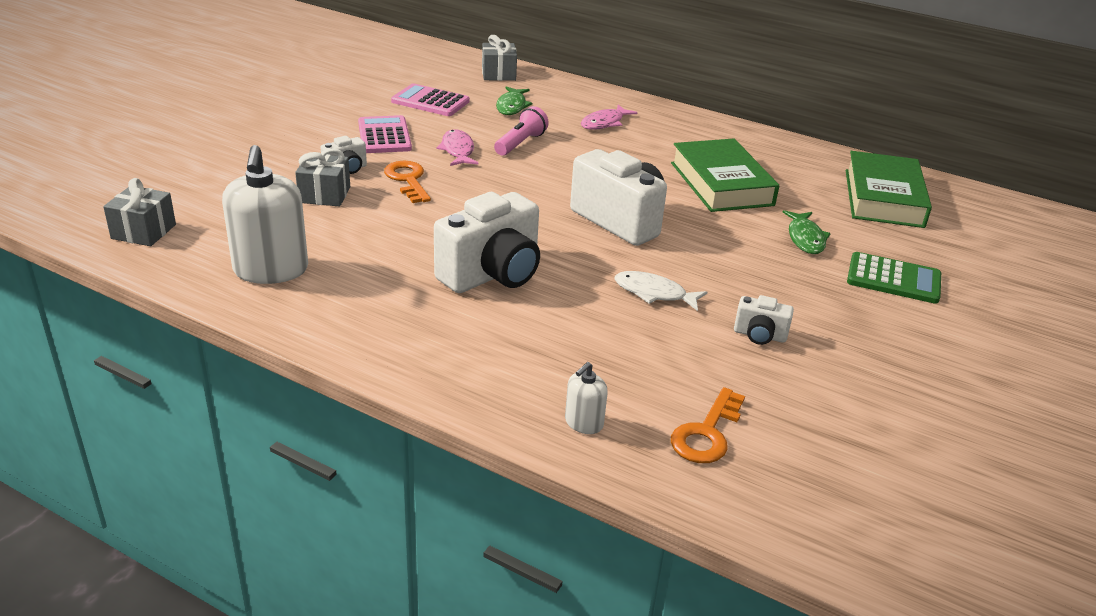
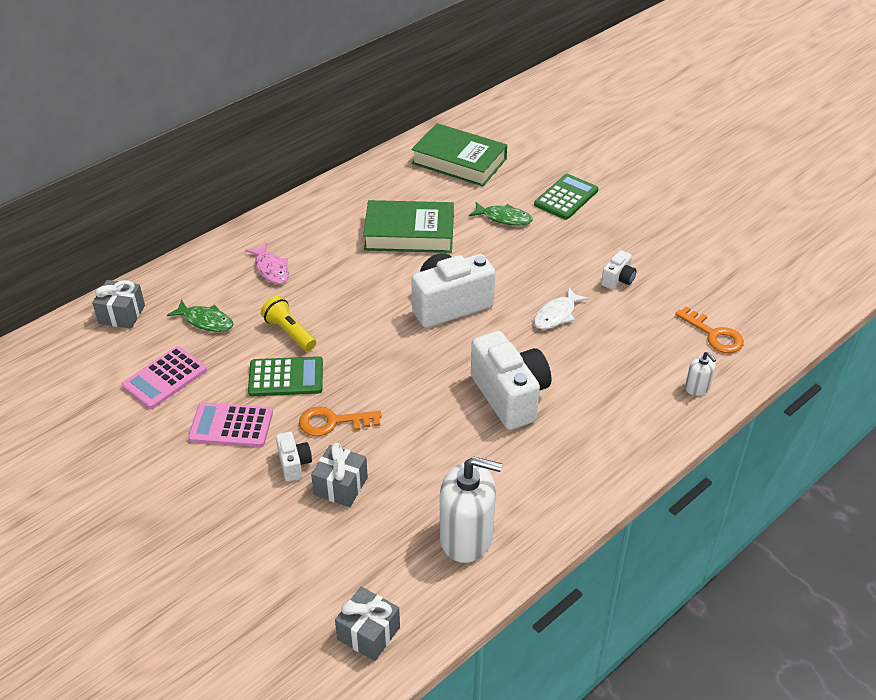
camera: 70 degrees left, 10 degrees up
(458, 150) = (286, 377): pink fish -> green calculator
(520, 143) = (289, 332): pink flashlight -> yellow flashlight

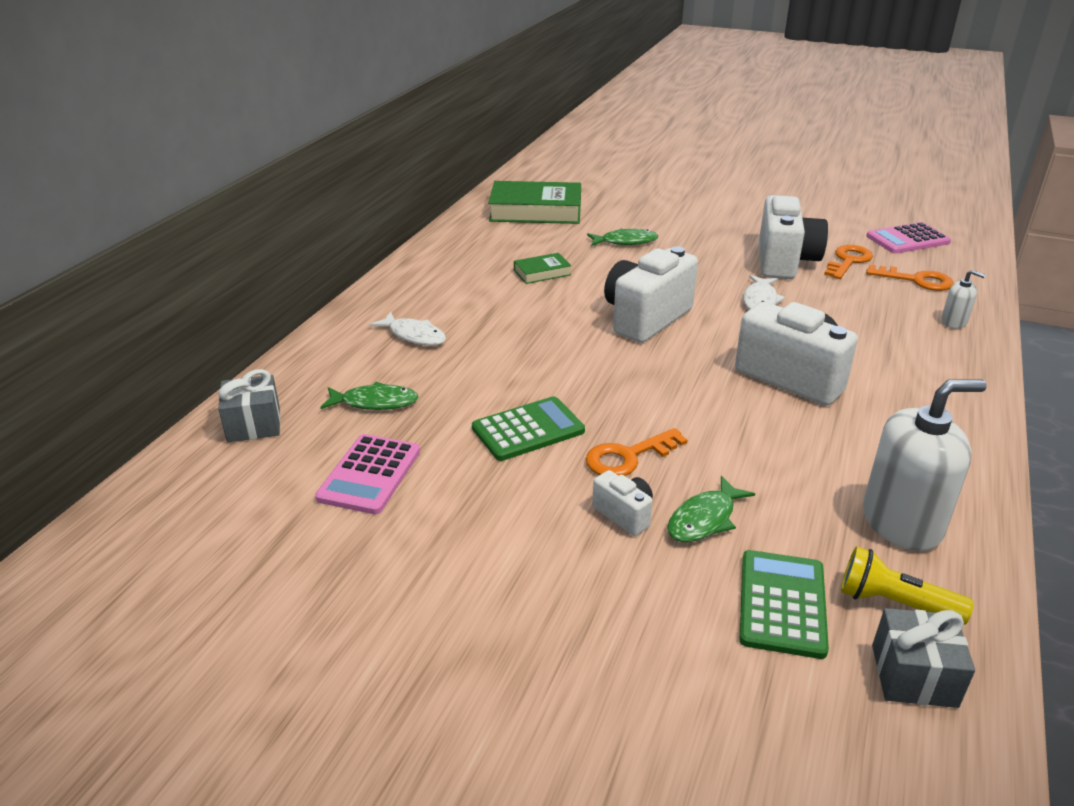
camera: 25 degrees left, 10 degrees down
(231, 425) = (505, 499): pink calculator -> pink calculator (907, 239)
(271, 269) = (414, 335): pink fish -> white fish
(289, 332) = (491, 386): yellow flashlight -> yellow flashlight (894, 603)
(341, 486) = (704, 519): grey gift -> green fish
(409, 233) = (542, 272): green book -> green book, size x0.48
(566, 197) = (667, 216): green calculator -> green calculator (782, 603)
(618, 280) = (784, 262): white camera -> white camera, size x2.12
(675, 295) = (848, 261): none -> orange key

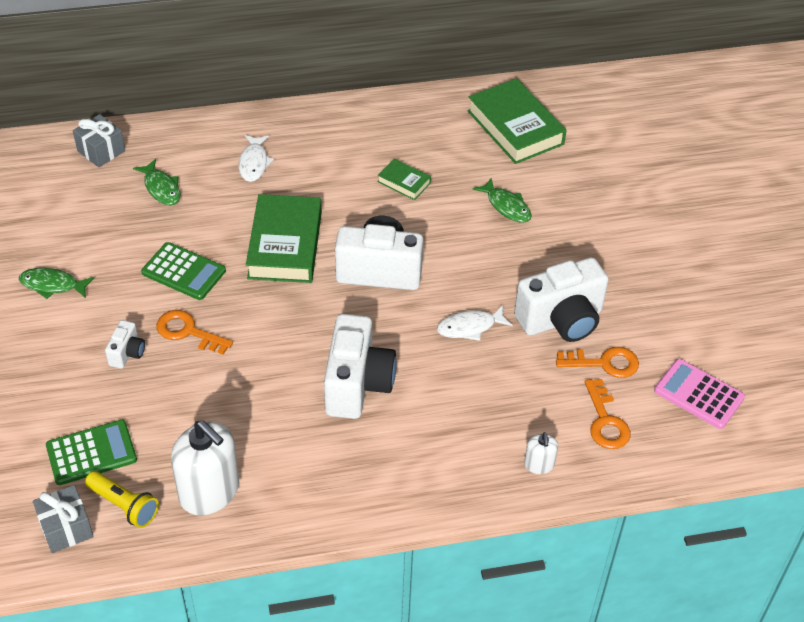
camera: 55 degrees right, 15 degrees up
(369, 474) = (89, 225): pink calculator -> none
(556, 355) = (285, 245): none -> green book
(704, 519) = (147, 392): green fish -> green fish (52, 285)
(894, 603) = (124, 505): yellow flashlight -> yellow flashlight turned 135 degrees clockwise

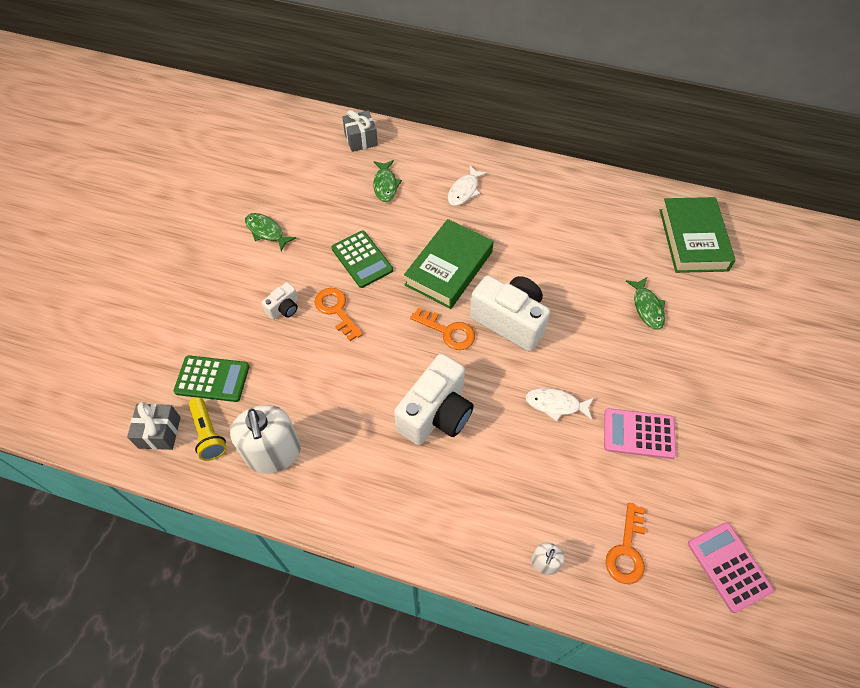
camera: 30 degrees right, 10 degrees up
(404, 182) = (572, 252): green book -> none
(561, 320) = (638, 434): white camera -> pink calculator
(604, 363) = (656, 493): orange key -> orange key (448, 331)

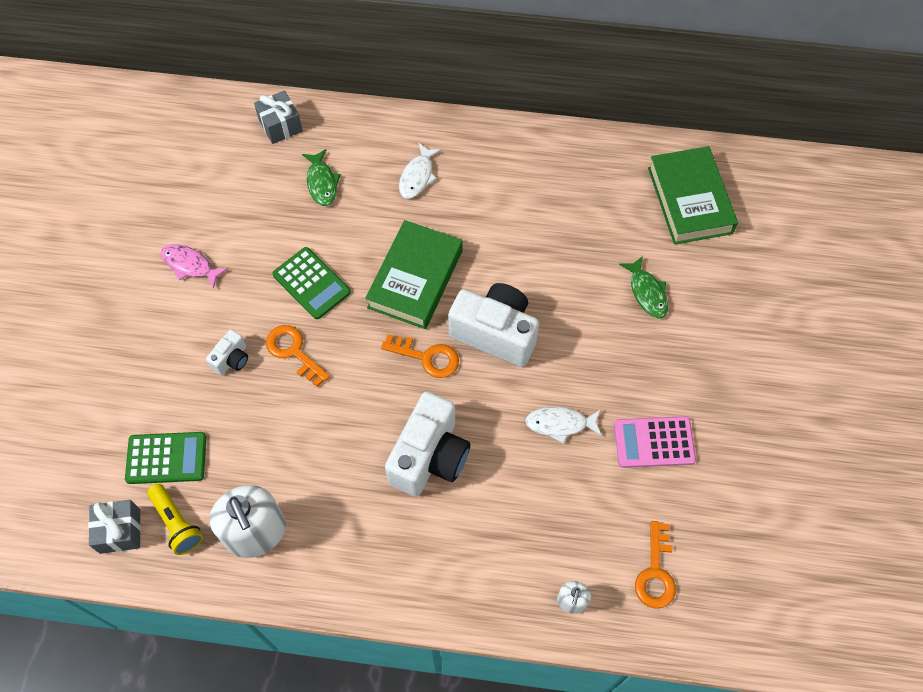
camera: 10 degrees left, 5 degrees up
(266, 231) = (190, 265): green fish -> pink fish
(729, 566) = (762, 571): pink calculator -> none

